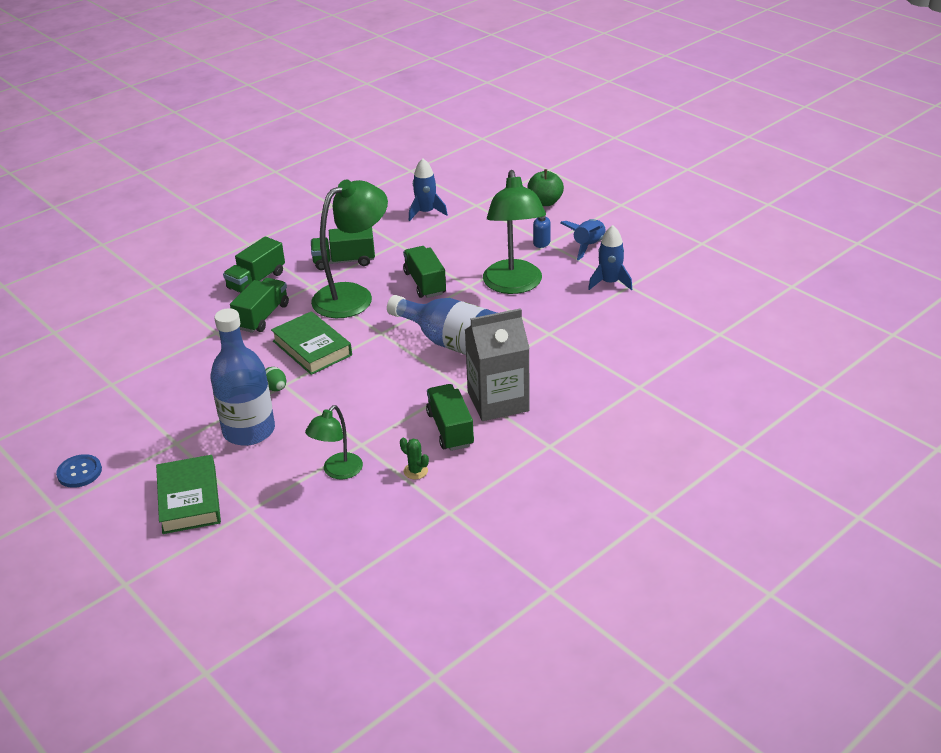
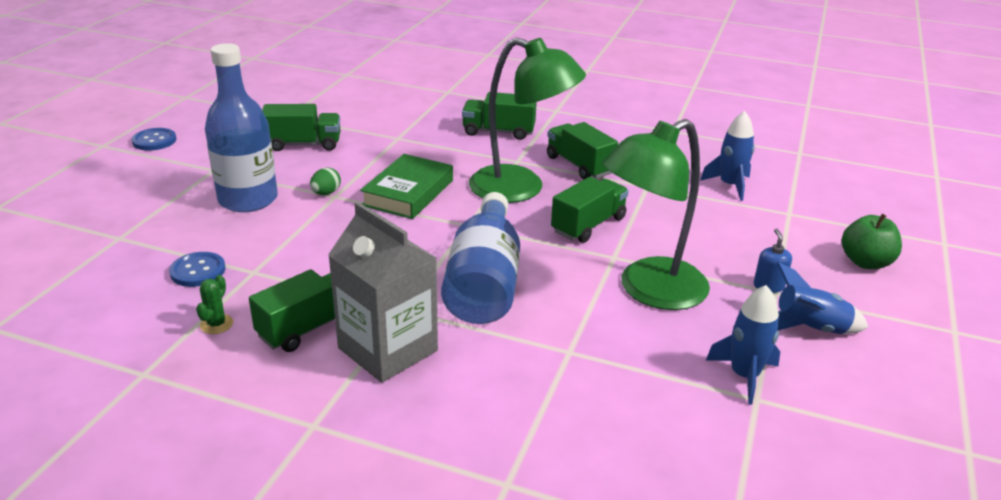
camera: 60 degrees right, 5 degrees down
(189, 499) = (128, 201): green book -> none
(262, 316) = (441, 152): green truck -> green truck (303, 144)
(338, 472) = (198, 271): green lamp -> blue button

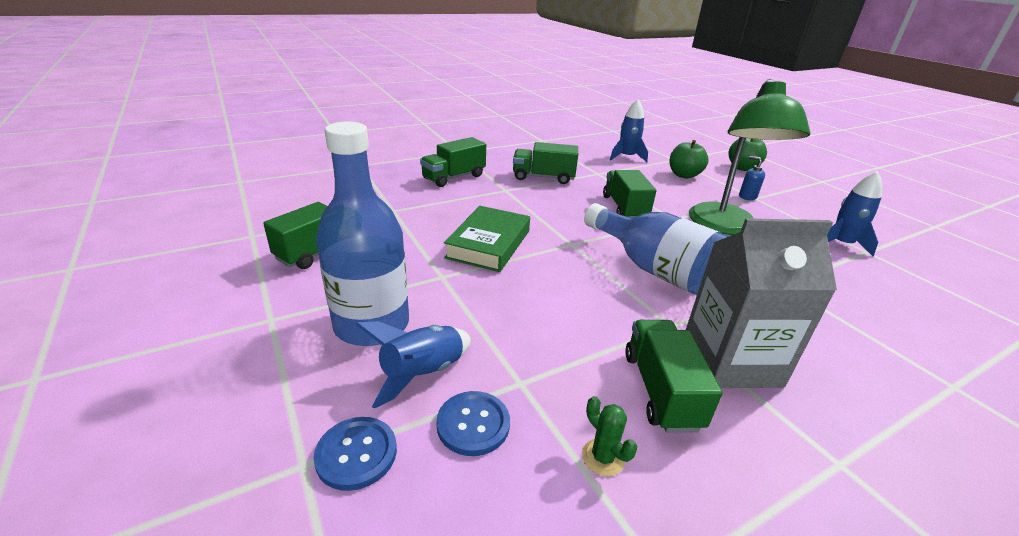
camera: 50 degrees left, 0 degrees up
(154, 141) = (119, 332): blue button -> blue button (356, 454)
(326, 193) = (430, 278): green egg -> none
(408, 193) = (489, 244): green book -> green book turned 45 degrees clockwise
(521, 189) = (546, 205): green lamp -> none
(750, 232) = (684, 175): none -> green apple
(810, 329) = (800, 207): blue rocket -> blue rocket (423, 373)

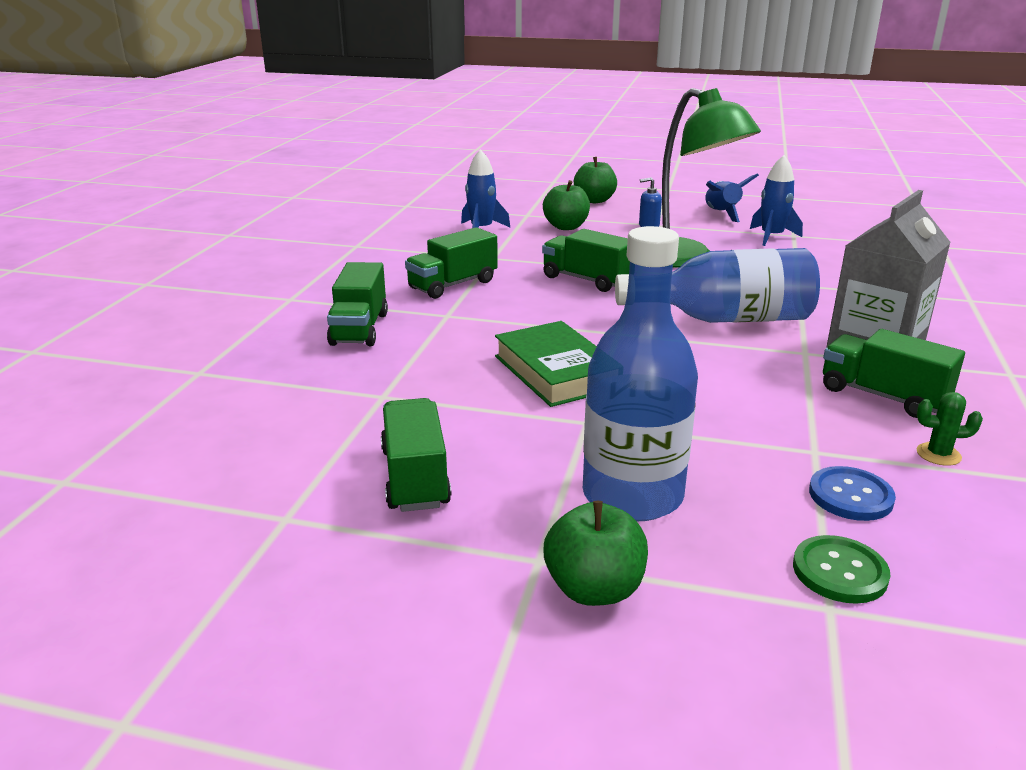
camera: 45 degrees left, 5 degrees down
(253, 350) = (594, 589): none -> green apple
(356, 454) = (839, 572): blue button -> green button
(423, 373) = (751, 495): blue rocket -> blue rocket (721, 214)

